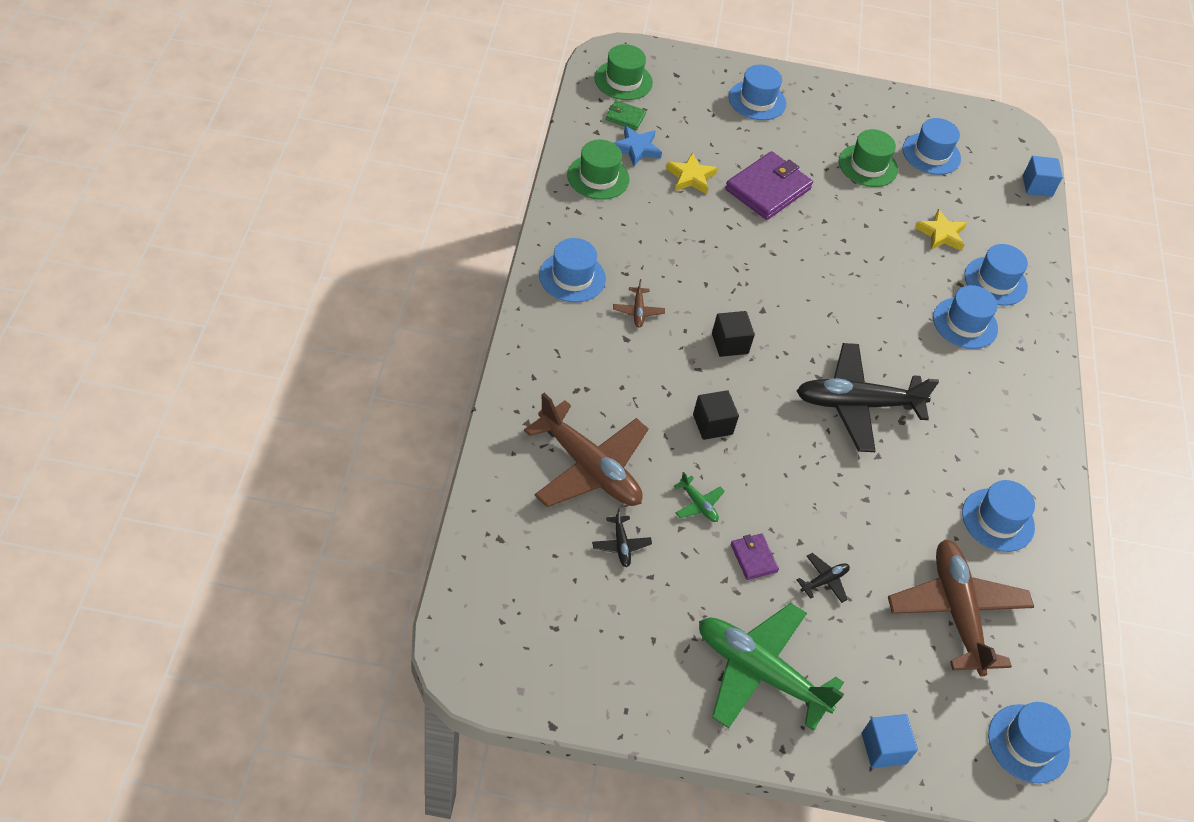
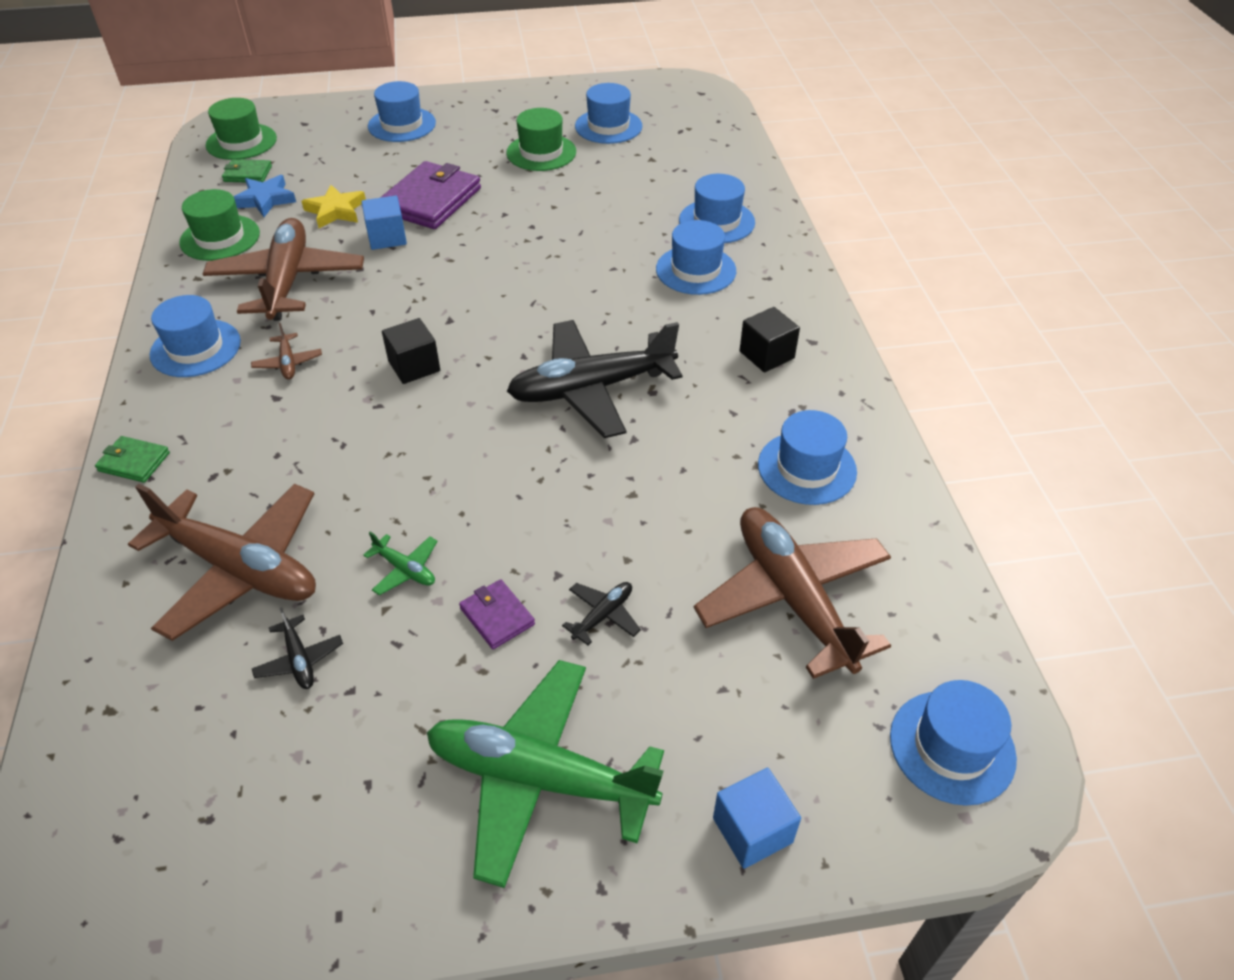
camera: 10 degrees left, 5 degrees down
(523, 361) = (134, 462): none -> green wallet
(645, 235) = (287, 281): none -> brown plane
(712, 424) = (408, 464): black cube -> black cube (766, 355)
(941, 234) = (641, 194): yellow star -> none
(1037, 186) = (731, 127): blue cube -> blue cube (387, 237)

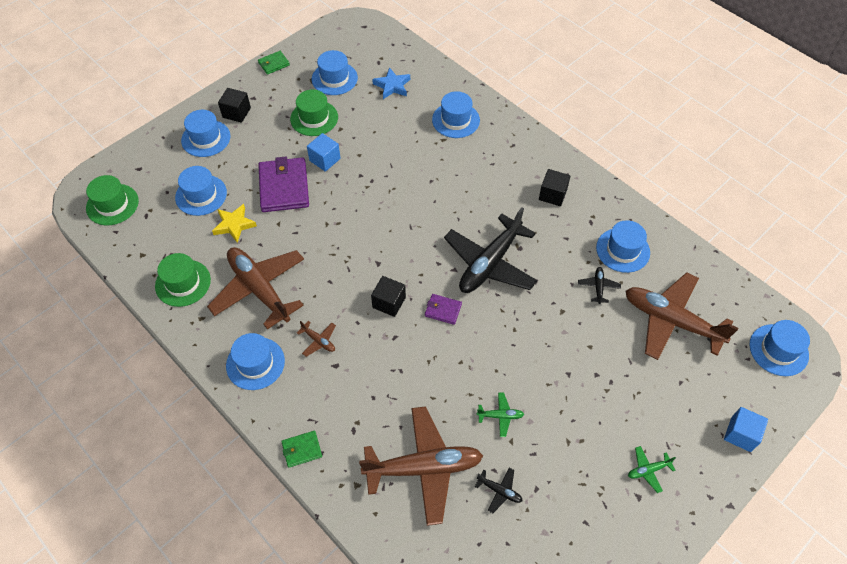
camera: 35 degrees left, 10 degrees up
(248, 174) = (146, 227): green wallet -> green wallet (274, 64)
(265, 199) = (180, 240): blue star -> blue star (392, 86)
(387, 237) = (286, 227): blue cube -> blue cube (325, 159)
(461, 115) = (236, 113): none -> black cube
(497, 616) = (563, 411): purple wallet -> purple wallet (443, 310)
(539, 778) = (648, 470): green plane -> green plane, size x0.41
(603, 615) = (605, 380): black plane -> black plane (598, 287)
(696, 270) = (474, 159): blue hat -> blue hat (201, 195)

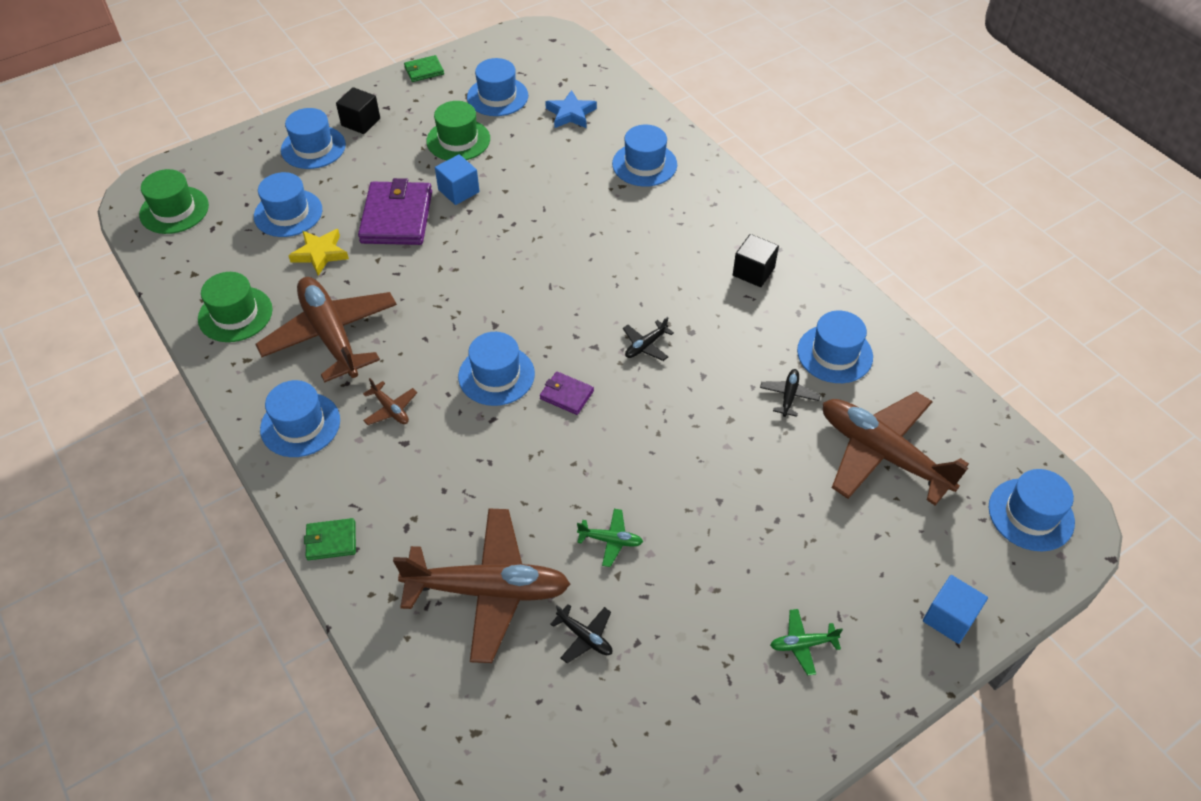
camera: 10 degrees right, 5 degrees down
(389, 302) = (496, 375): black cube -> blue hat
(490, 263) = (646, 345): black plane -> black plane, size x0.41

